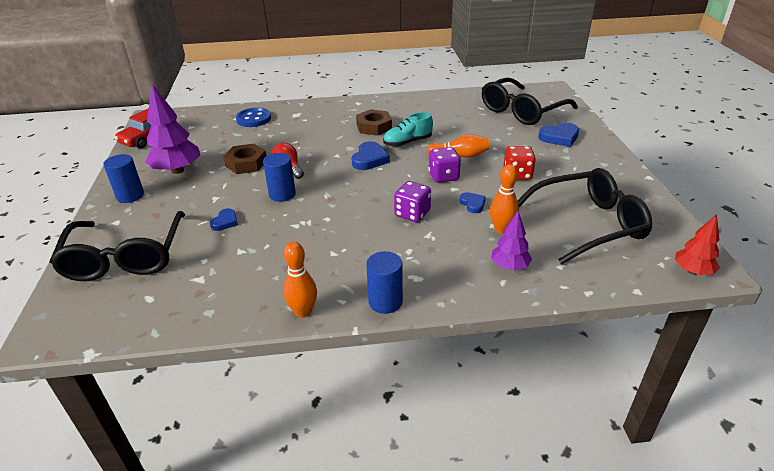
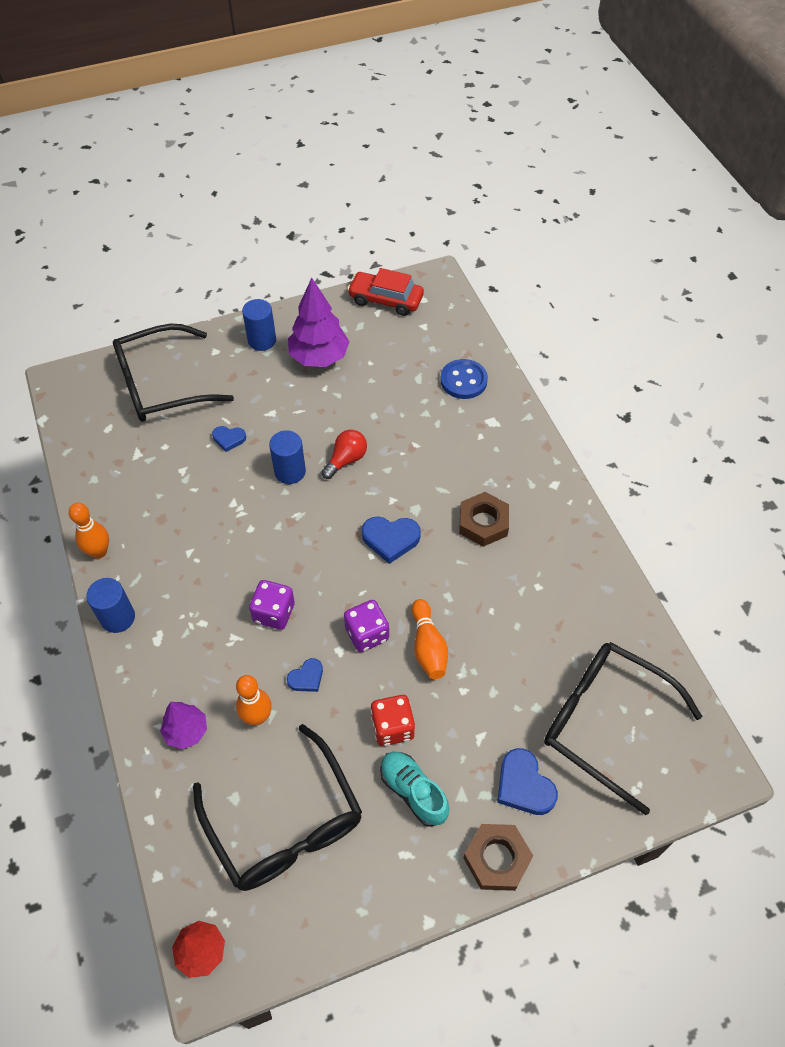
camera: 75 degrees right, 20 degrees up
(246, 163) = (349, 414): brown nut -> brown nut (497, 859)
(407, 142) = (448, 574): turquoise shoe -> turquoise shoe (413, 791)

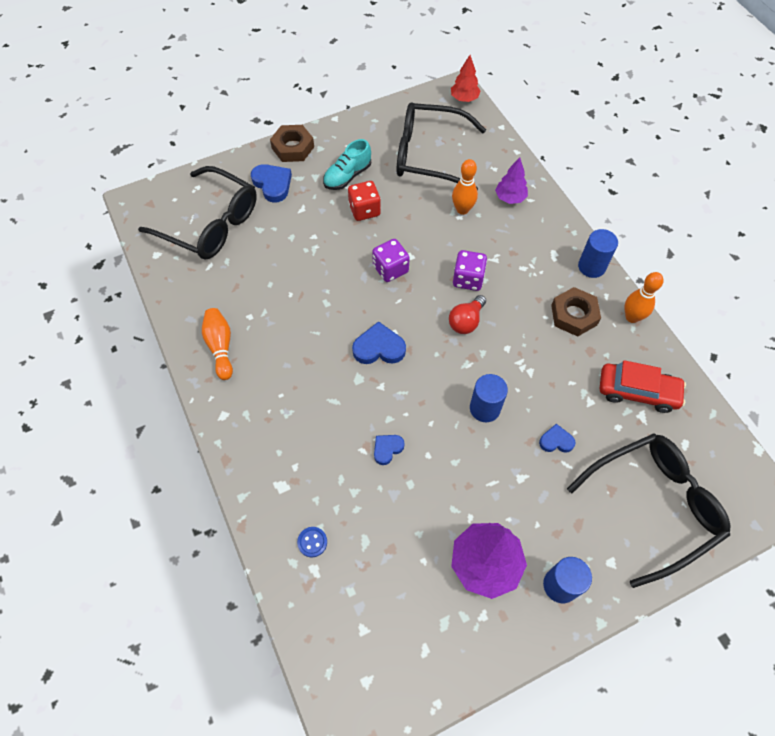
camera: 175 degrees right, 5 degrees up
(285, 823) = (429, 155): black glasses -> black glasses turned 45 degrees counterclockwise
(306, 678) = (432, 236): blue heart -> blue heart (387, 449)
(346, 460) = (431, 426): red light bulb -> red light bulb (466, 321)
(386, 300) = (416, 676): red car -> red car (637, 391)
(413, 791) = (347, 176): turquoise shoe -> turquoise shoe turned 90 degrees clockwise
(428, 646) = (341, 264): orange bowling pin -> orange bowling pin (220, 347)
(463, 380) = (312, 542): blue button -> blue button, size x0.54
(483, 523) = (294, 370): brown nut -> brown nut (574, 315)

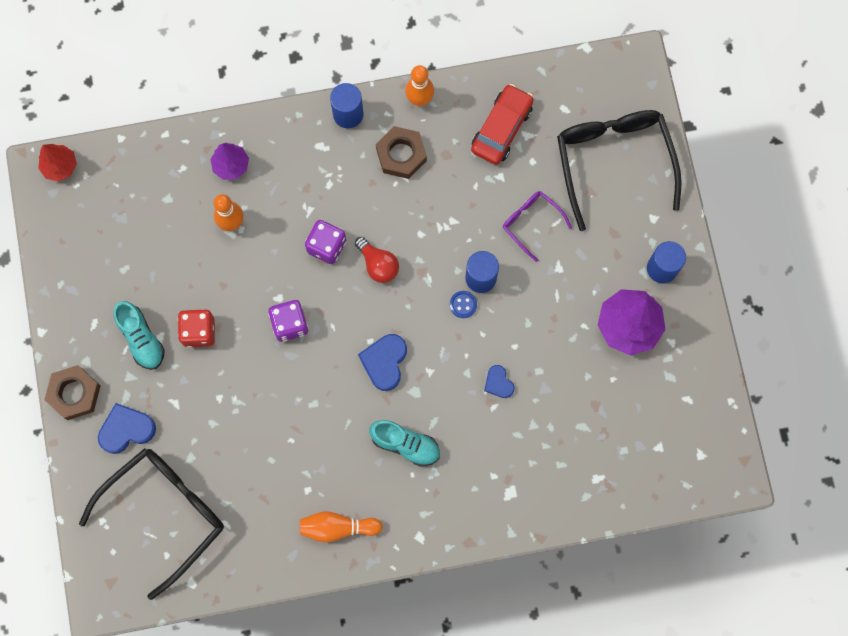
camera: 75 degrees left, 15 degrees up
(307, 383) = (405, 444): none -> turquoise shoe
(312, 542) = (571, 475): blue button -> blue button (463, 304)
(429, 155) = (139, 235): black glasses -> none
(556, 441) = (531, 223): blue heart -> purple glasses

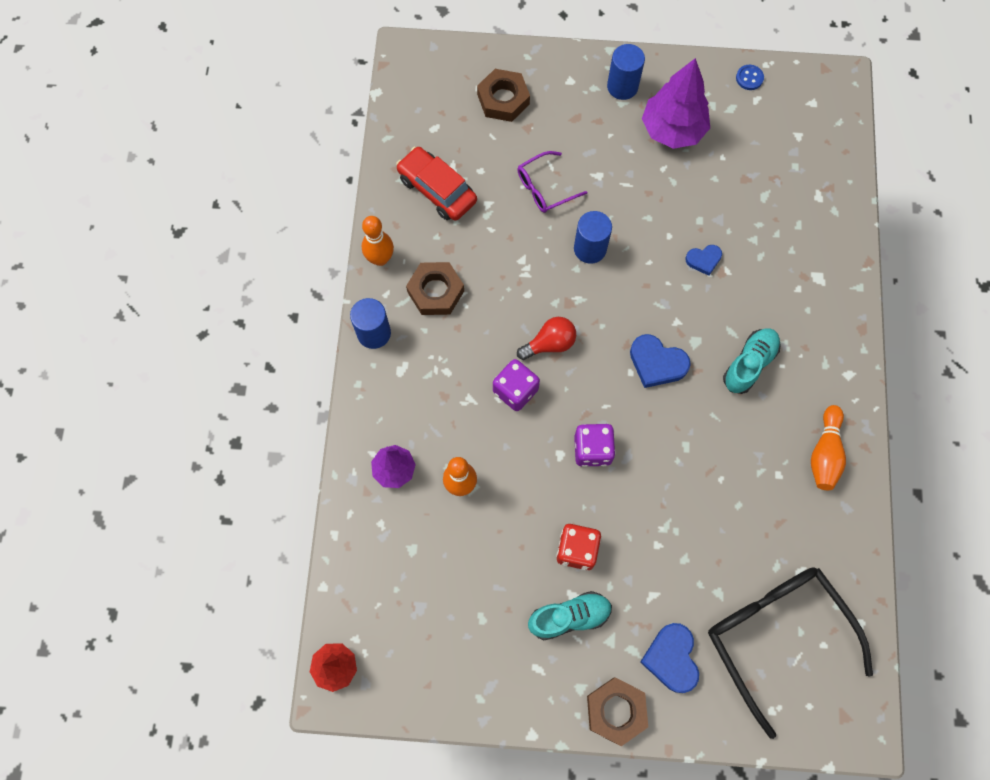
camera: 75 degrees left, 5 degrees down
(463, 304) = (614, 272): blue button -> blue button (749, 78)
(613, 162) = (503, 99): black glasses -> brown nut

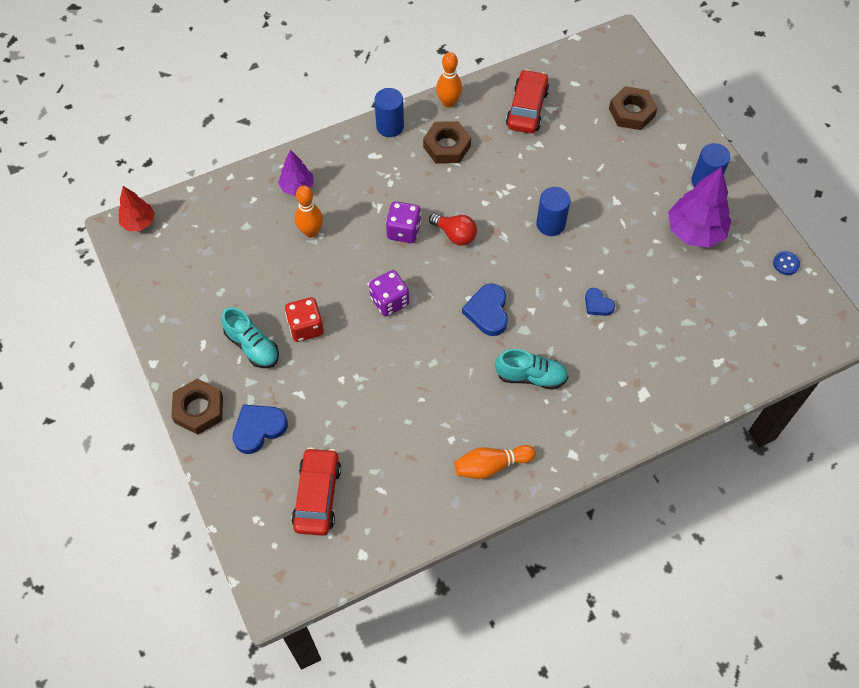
camera: 60 degrees right, 10 degrees down
(545, 188) = (579, 172): purple glasses -> none
(776, 636) = (317, 496): black glasses -> red car

